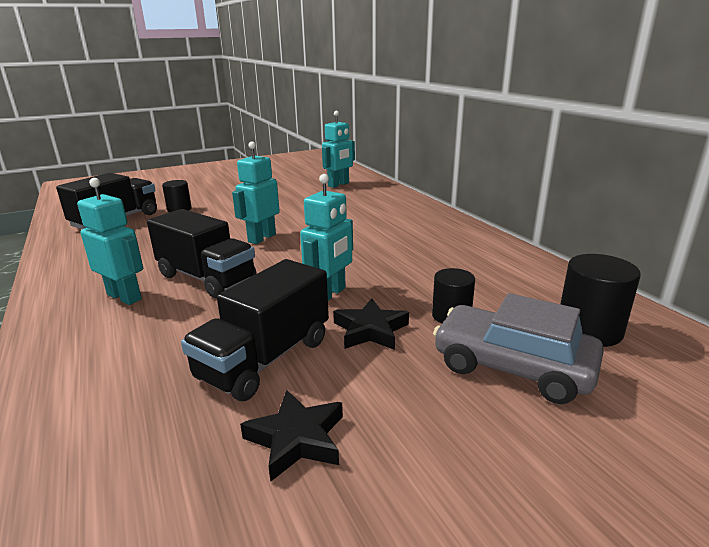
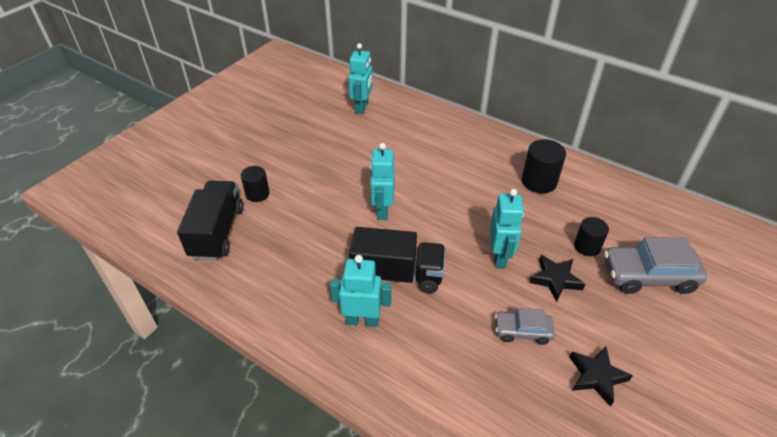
camera: 30 degrees left, 20 degrees up
(265, 359) = (522, 331): black truck -> grey car
(589, 330) = (661, 228): black cylinder -> black cylinder (539, 181)

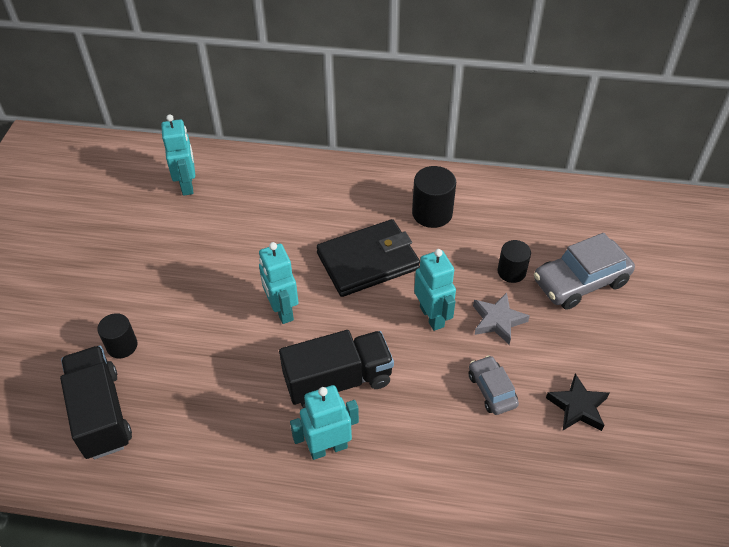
camera: 25 degrees left, 5 degrees up
(468, 198) = (368, 261): none -> black wallet
(522, 331) = (492, 390): grey car -> grey car turned 90 degrees clockwise
(555, 279) = (498, 321): black star -> grey star

